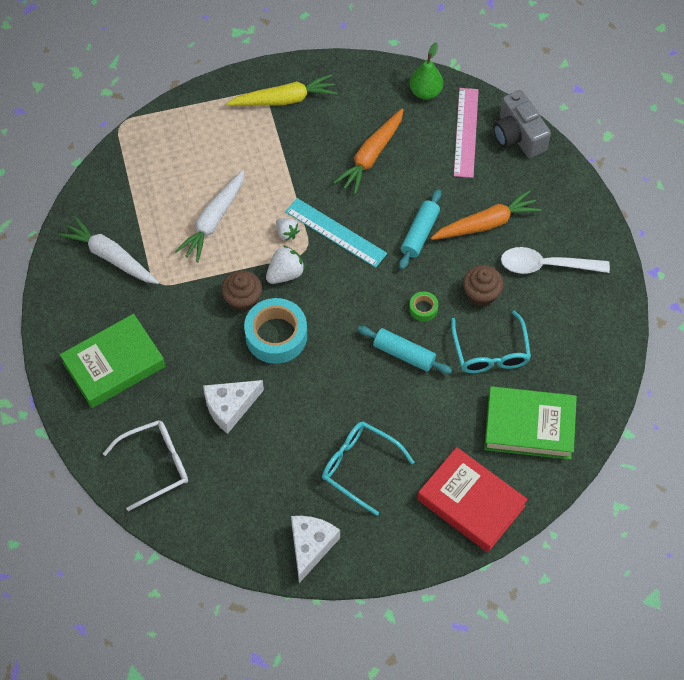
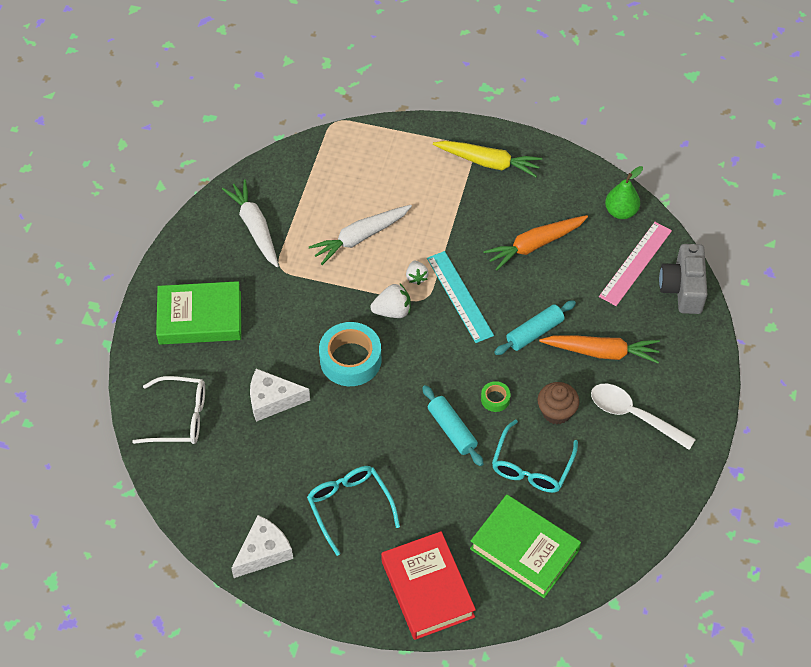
camera: 30 degrees right, 5 degrees down
(243, 299) = (342, 315): brown cupcake -> none

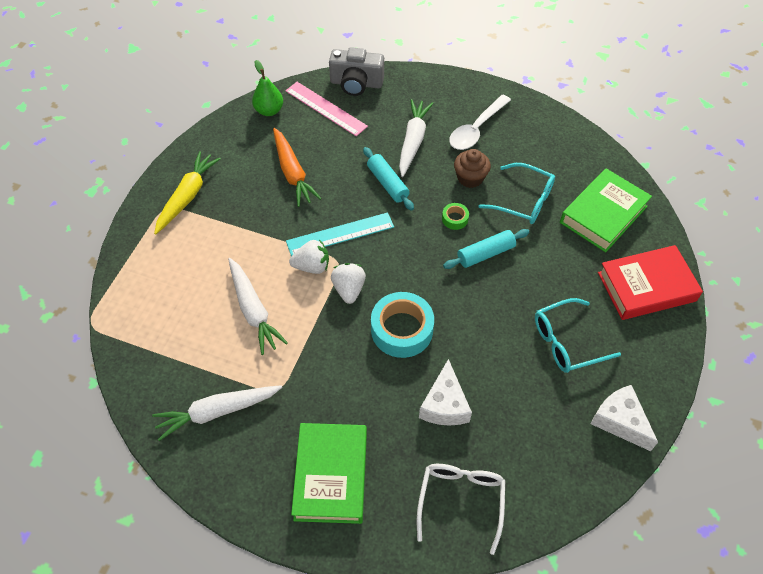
camera: 85 degrees left, 0 degrees up
(416, 277) = (312, 266): white strawberry -> white strawberry, size x1.51
(601, 352) = (413, 141): orange carrot -> white carrot

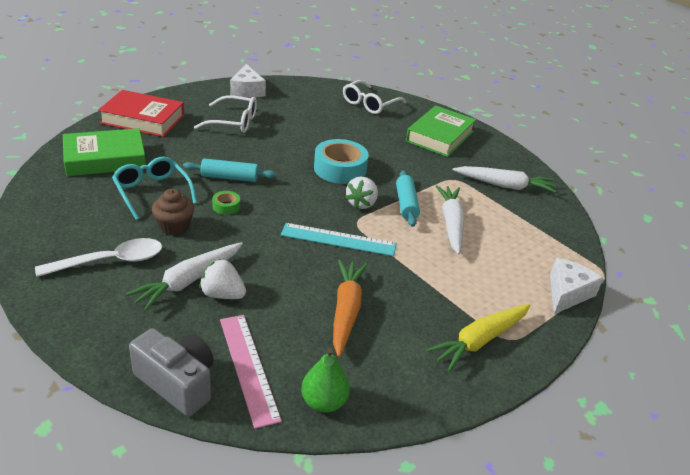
camera: 155 degrees left, 20 degrees down
(312, 266) = (382, 229): white strawberry -> white strawberry (222, 294)
(387, 183) = (256, 257): turquoise rolling pin -> turquoise rolling pin (406, 204)
(444, 404) = (344, 132): white cheese -> white cheese (567, 293)
(566, 342) = (233, 122): turquoise glasses -> white glasses

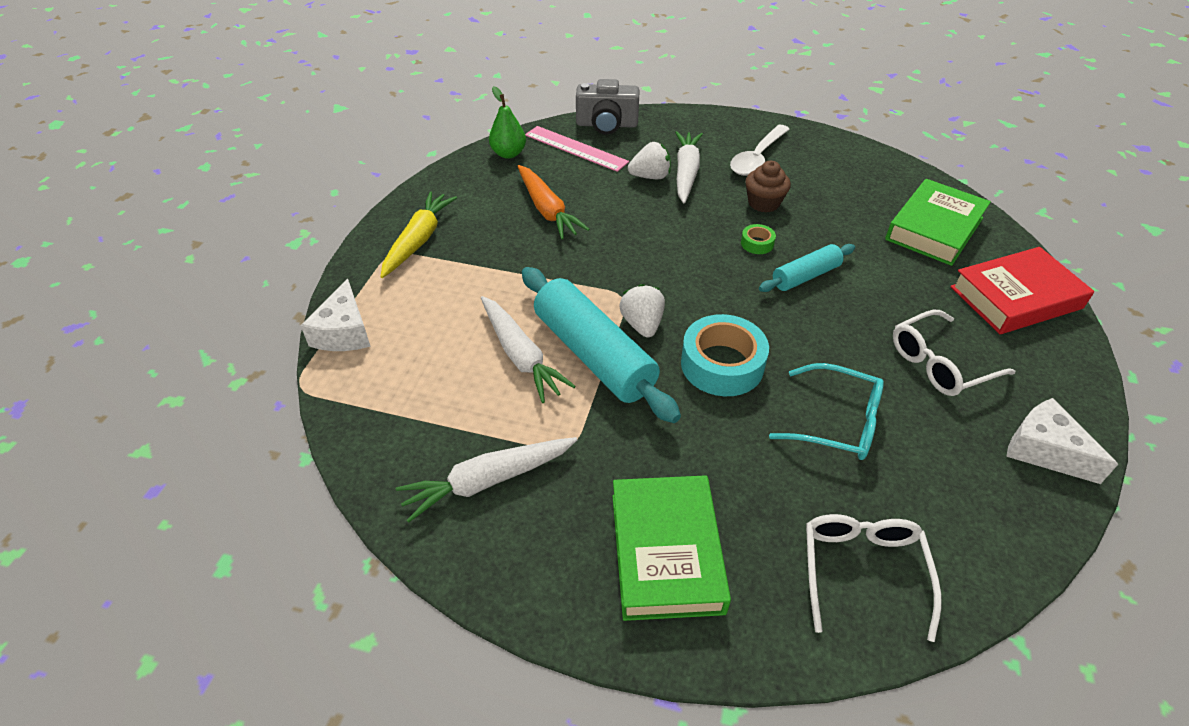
camera: 150 degrees right, 10 degrees up
(152, 192) = (835, 221): turquoise glasses -> turquoise glasses (837, 422)
(338, 239) = (618, 267): turquoise ruler -> none
(406, 204) = (594, 354): turquoise rolling pin -> turquoise rolling pin, size x1.83

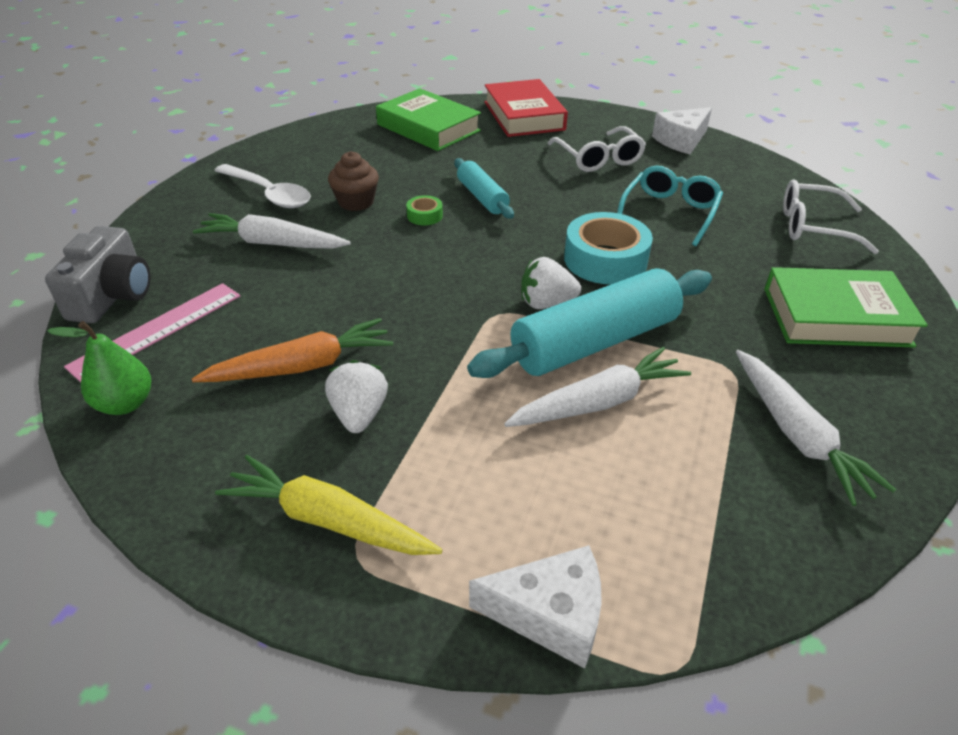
camera: 85 degrees left, 5 degrees down
(650, 176) = (266, 270): white strawberry -> white strawberry (359, 414)

